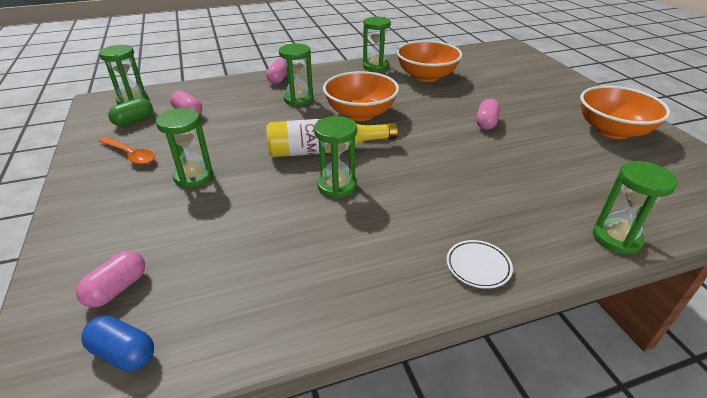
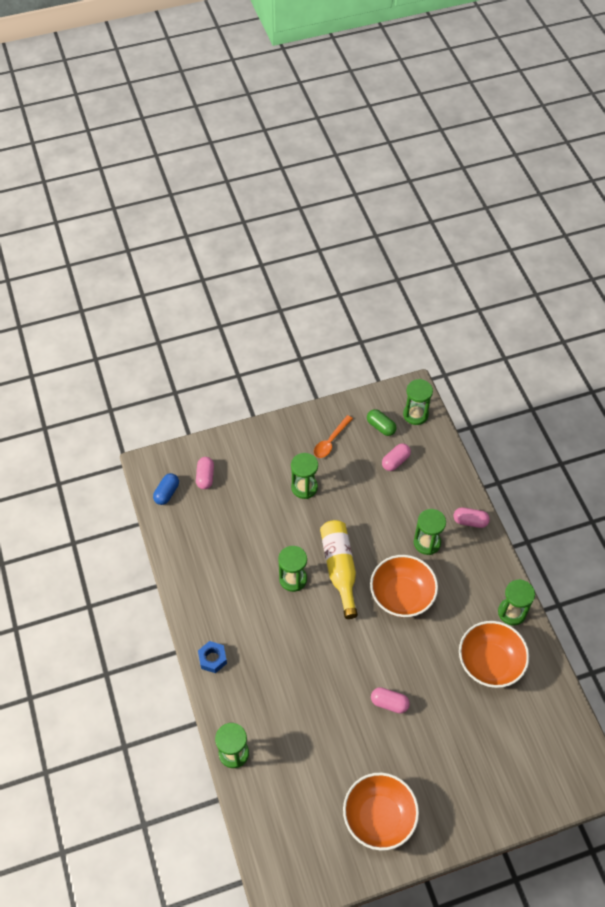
camera: 90 degrees right, 20 degrees up
(117, 289) = (205, 477): pink capsule -> pink capsule turned 60 degrees clockwise
(478, 266) = (212, 659): white plate -> blue nut

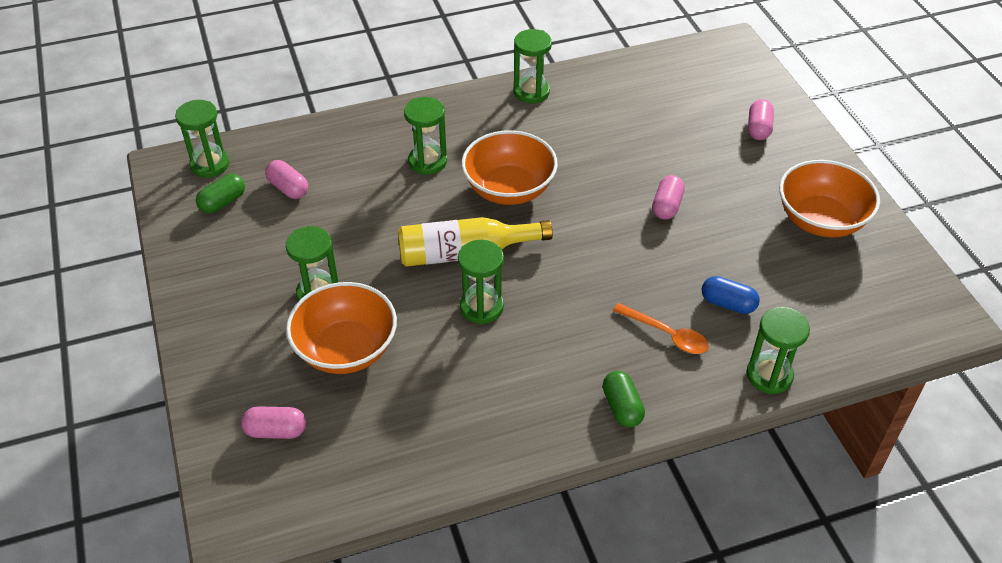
camera: 90 degrees left, 10 degrees down
(167, 493) = (301, 491): blue capsule -> blue capsule (728, 304)
(212, 659) = (622, 407): blue nut -> green capsule
(330, 441) = (236, 260): orange spoon -> orange spoon (666, 334)
(470, 521) = (397, 120): pink capsule -> pink capsule (758, 128)
(489, 663) = (601, 114): orange bowl -> orange bowl (346, 349)

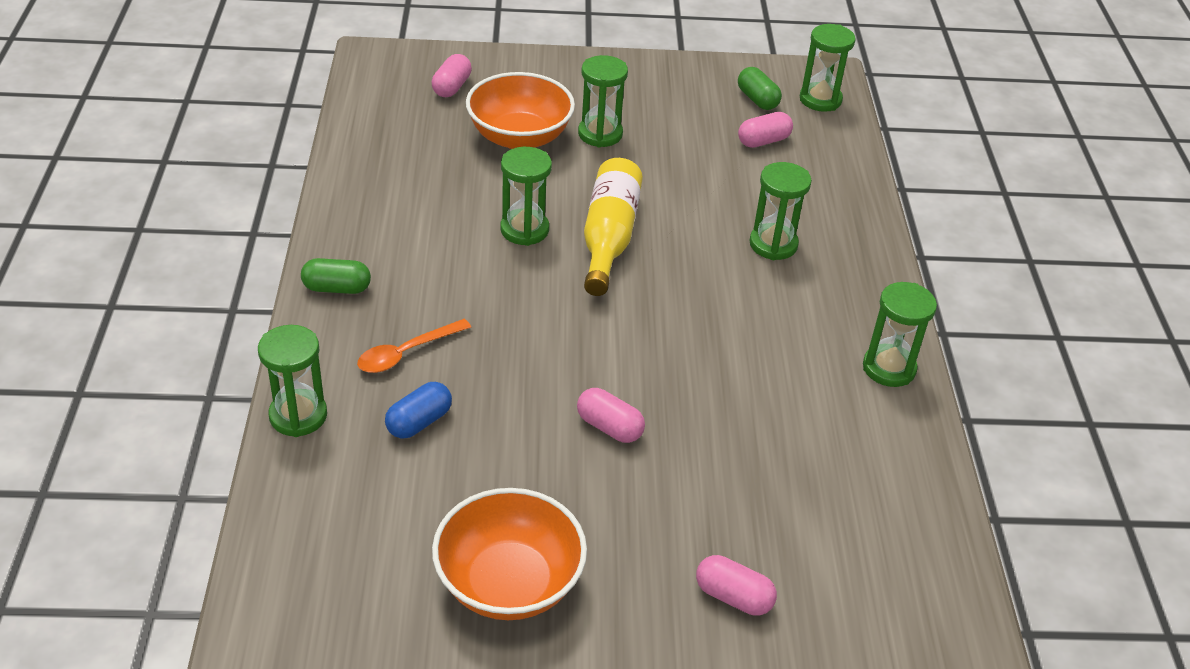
camera: 105 degrees right, 5 degrees down
(509, 189) = (699, 296): orange bowl -> none

